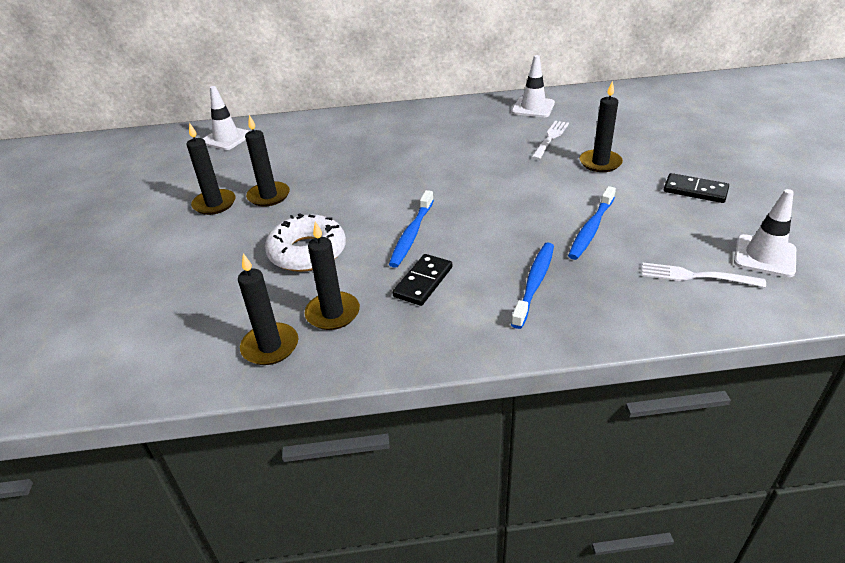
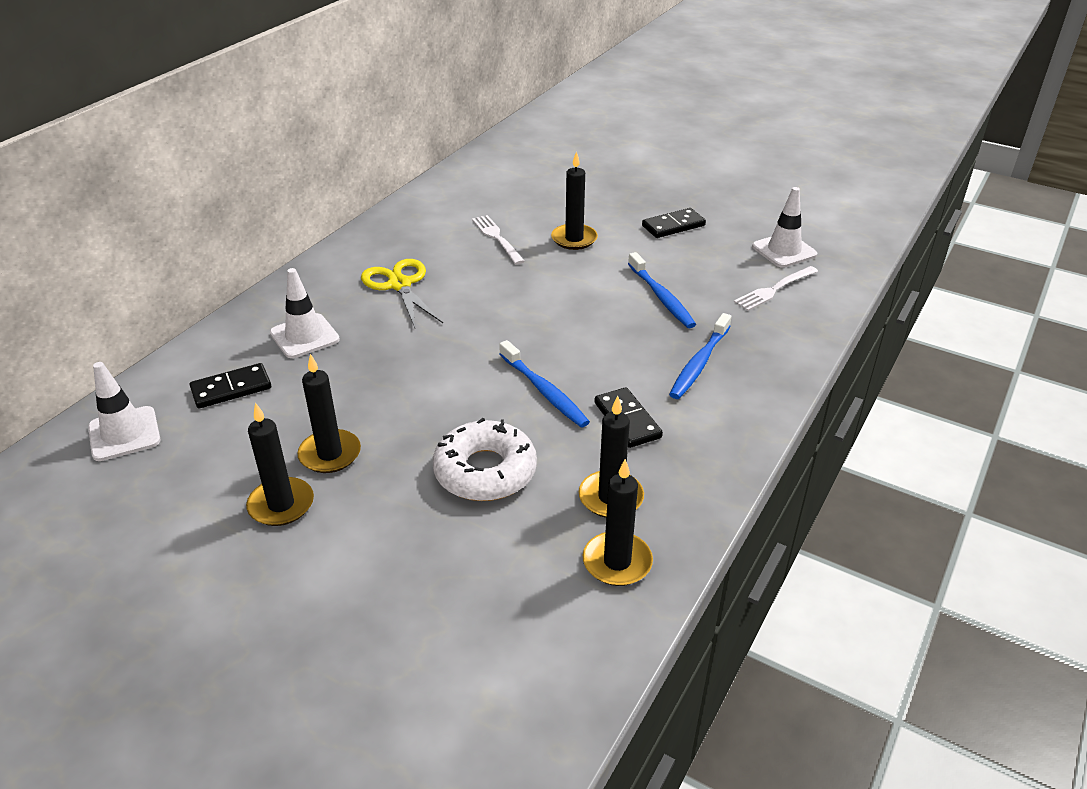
camera: 55 degrees left, 0 degrees up
(291, 143) = (231, 388): none -> black domino
(448, 136) = (399, 285): none -> yellow scissors
(533, 107) = (427, 215): white traffic cone -> white traffic cone (304, 336)
(534, 283) = (699, 363): blue toothbrush -> blue toothbrush turned 120 degrees counterclockwise

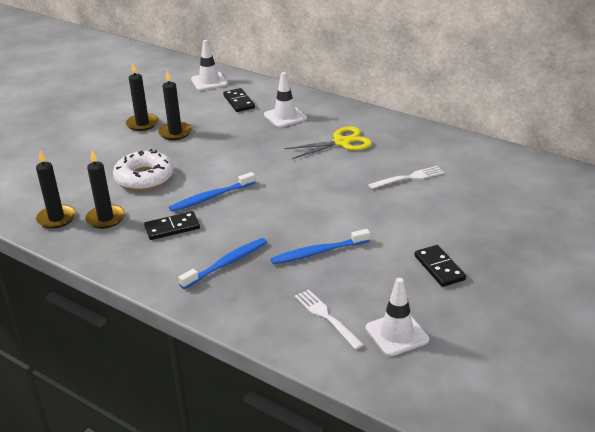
camera: 95 degrees right, 5 degrees down
(574, 239) = (410, 213): black candle -> none
(699, 363) = (226, 263): blue toothbrush -> blue toothbrush turned 105 degrees clockwise

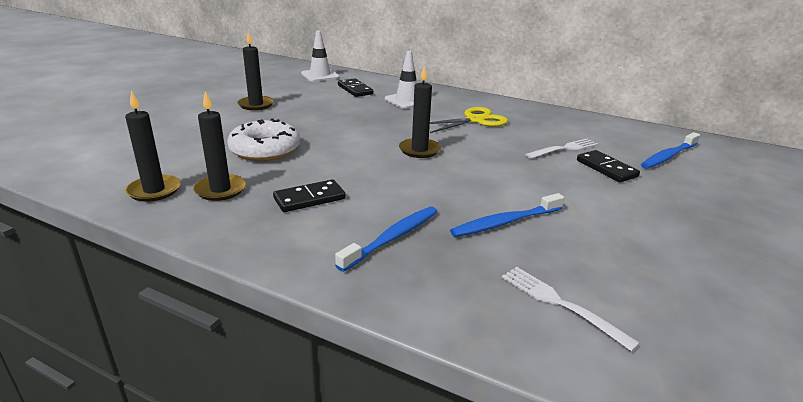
camera: 10 degrees left, 5 degrees down
(175, 133) = (294, 112): black candle -> black candle (419, 150)
(211, 197) = (350, 167): blue toothbrush -> blue toothbrush (668, 156)
(397, 334) = (673, 324): white traffic cone -> none
(439, 268) = (664, 236): black domino -> black domino (606, 168)

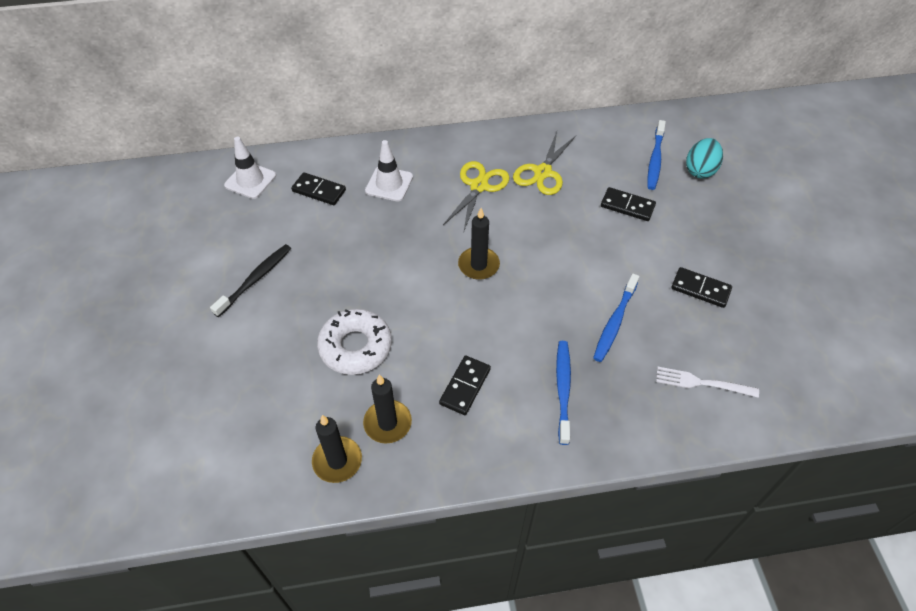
camera: 35 degrees left, 25 degrees up
(256, 105) = (255, 279): black candle -> black toothbrush
(541, 130) = (543, 172): none -> yellow scissors
(564, 149) = (580, 193): white fork -> none
(637, 241) = (700, 289): none -> black domino
(718, 176) = (700, 170): none -> turquoise egg

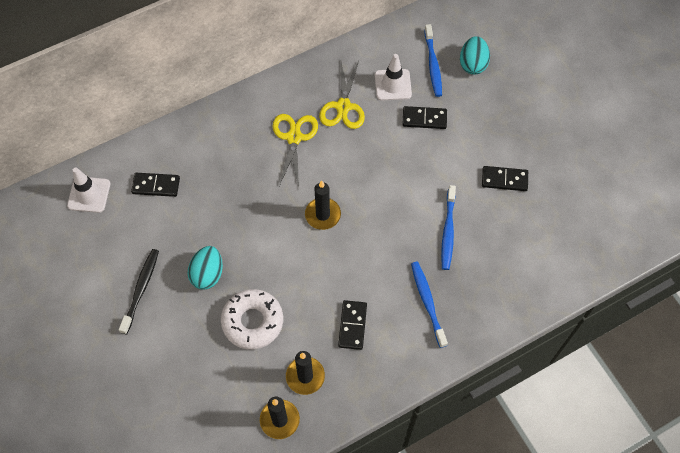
camera: 20 degrees left, 10 degrees up
(330, 286) = (207, 274): none -> turquoise egg
(389, 184) = (215, 159): white traffic cone -> white traffic cone (393, 85)
(702, 383) = (528, 261): white fork -> none

